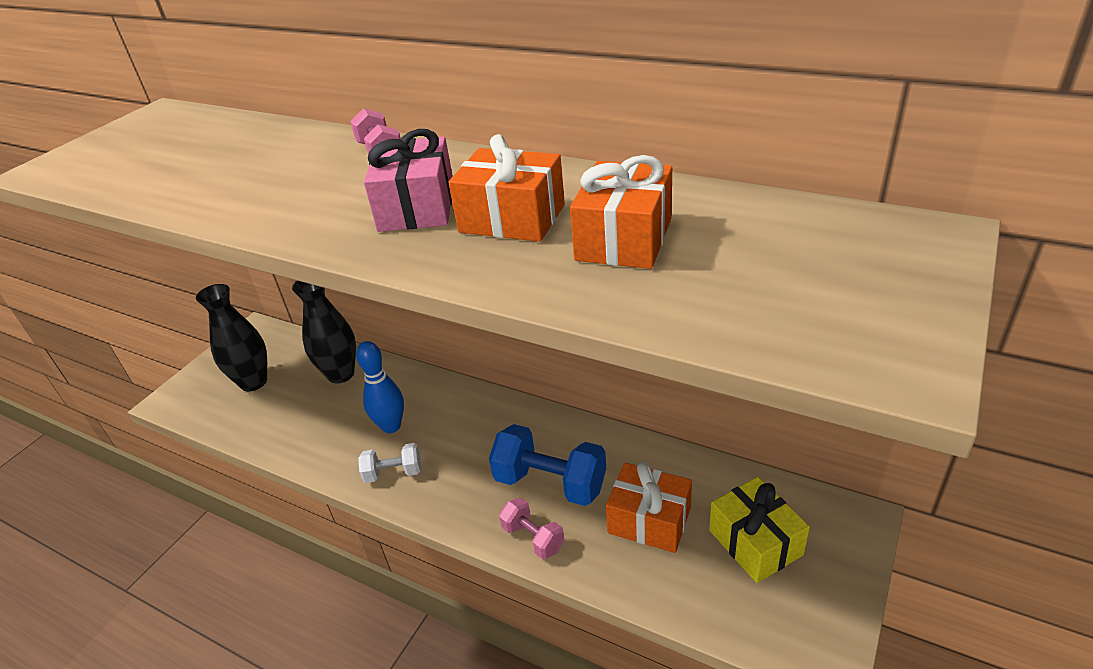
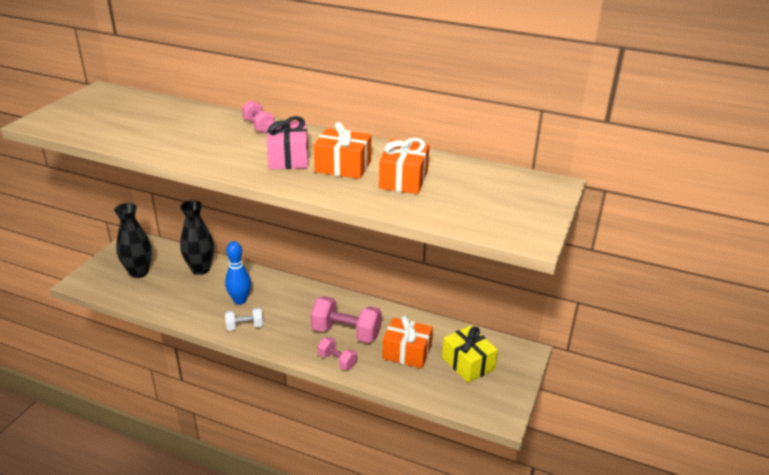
camera: 10 degrees left, 5 degrees down
(550, 483) = (346, 333): blue dumbbell -> pink dumbbell

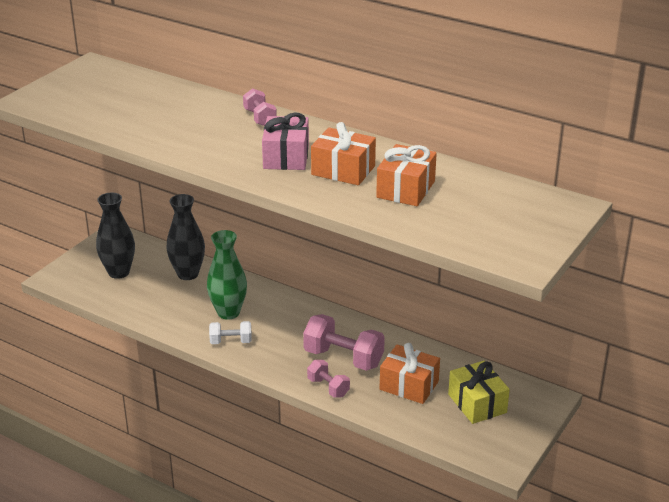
camera: 10 degrees right, 0 degrees up
(240, 300) = (228, 312): blue bowling pin -> green vase

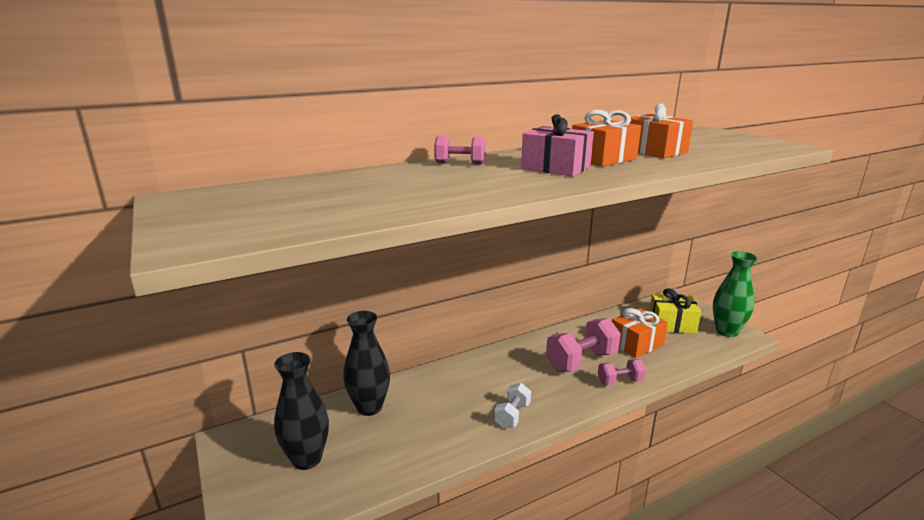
camera: 60 degrees left, 10 degrees down
(228, 312) = (462, 402): green vase -> green vase (726, 331)

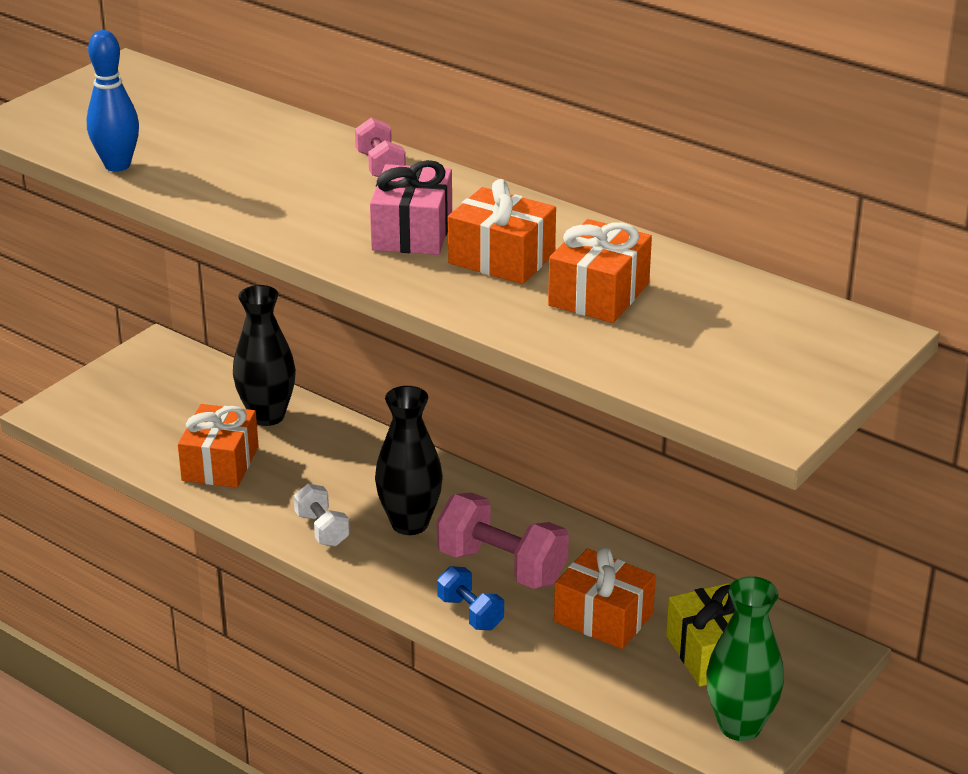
camera: 65 degrees right, 10 degrees up
(307, 459) = (156, 407): black vase -> black vase (410, 523)
(351, 218) = (117, 165): none -> blue bowling pin
(406, 443) = (220, 463): none -> orange gift
(512, 415) = (322, 529): white dumbbell -> white dumbbell turned 60 degrees clockwise
(620, 381) = (470, 613): pink dumbbell -> blue dumbbell

